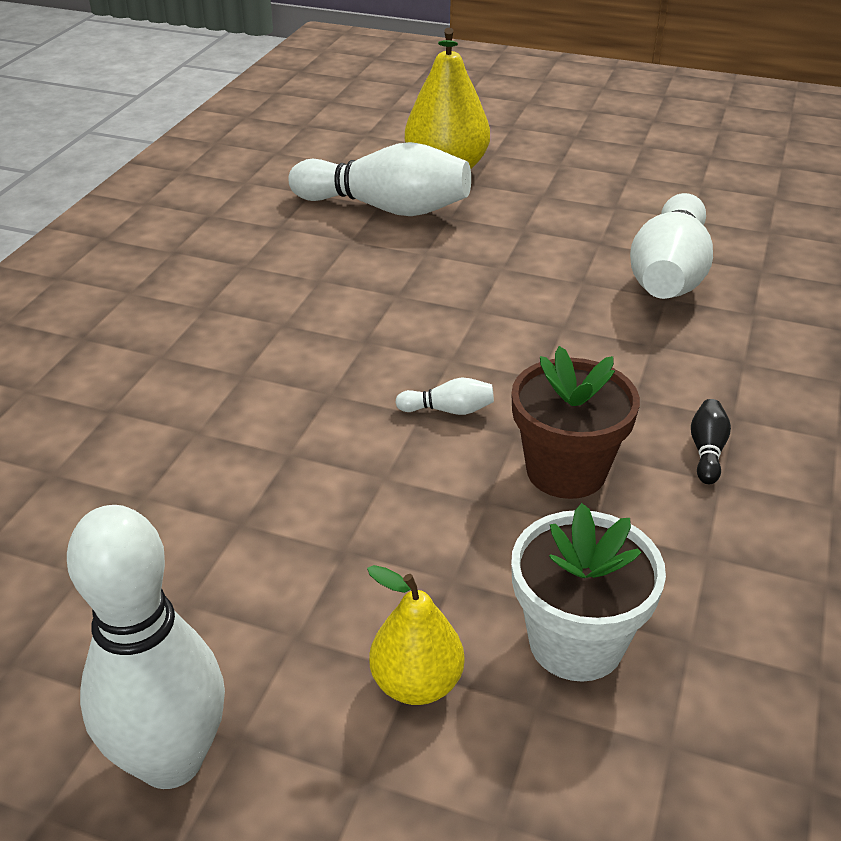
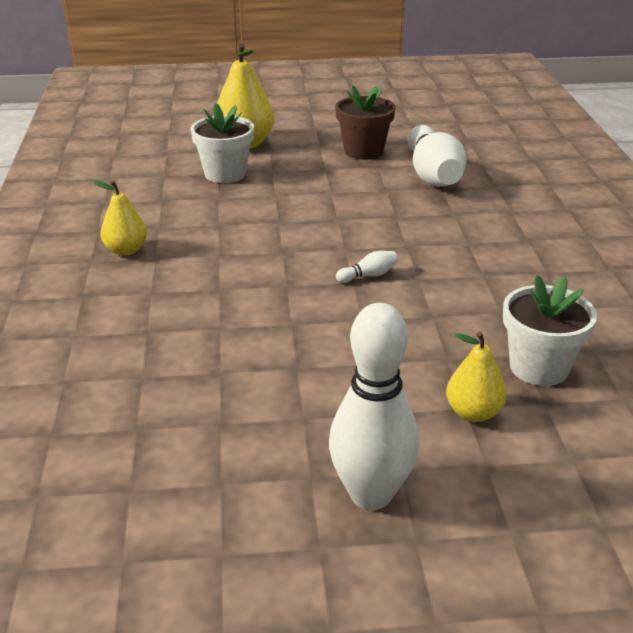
camera: 25 degrees left, 5 degrees down
(180, 288) = (126, 250): none -> yellow pear
(386, 208) = (225, 174): white bowling pin -> white flower pot
(566, 471) = (462, 288): brown flower pot -> brown flower pot (363, 151)
(707, 451) = (528, 259): black bowling pin -> none

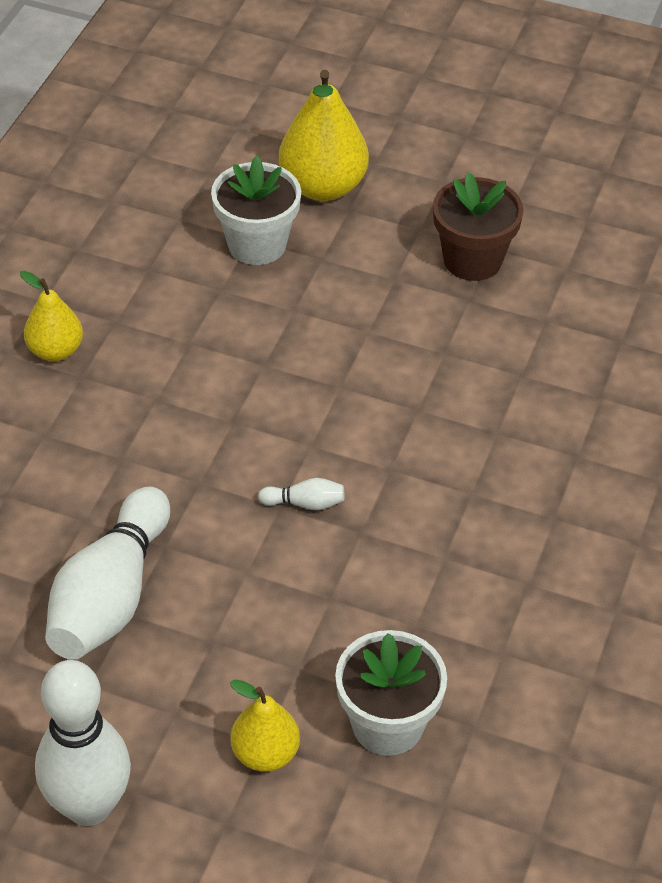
camera: 25 degrees right, 15 degrees up
(433, 175) = (530, 345): white bowling pin -> white bowling pin (110, 596)

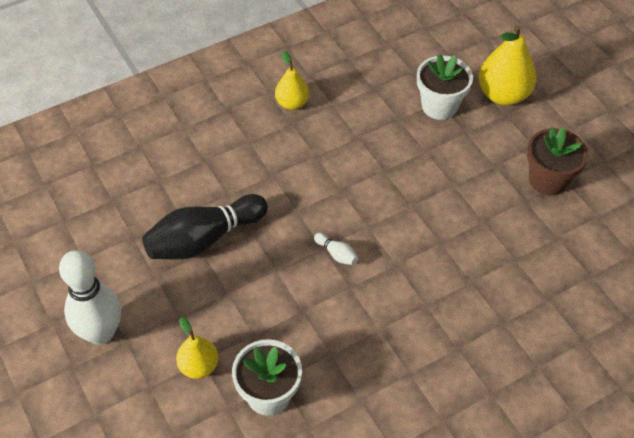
camera: 40 degrees right, 5 degrees up
(110, 596) = (204, 239): white bowling pin -> black bowling pin

